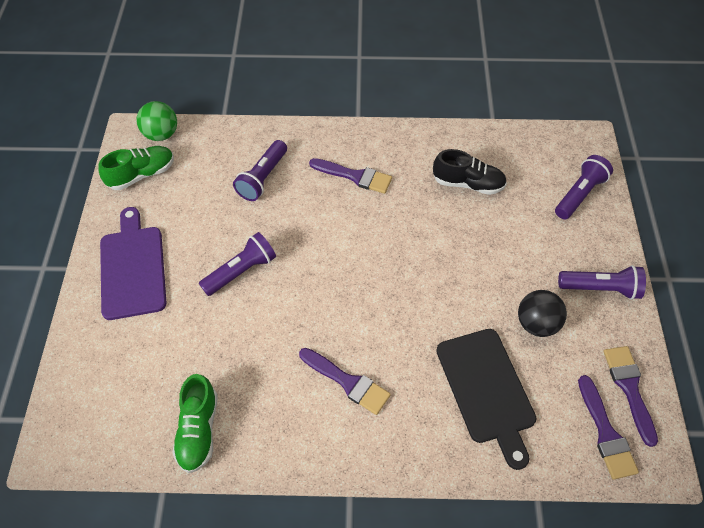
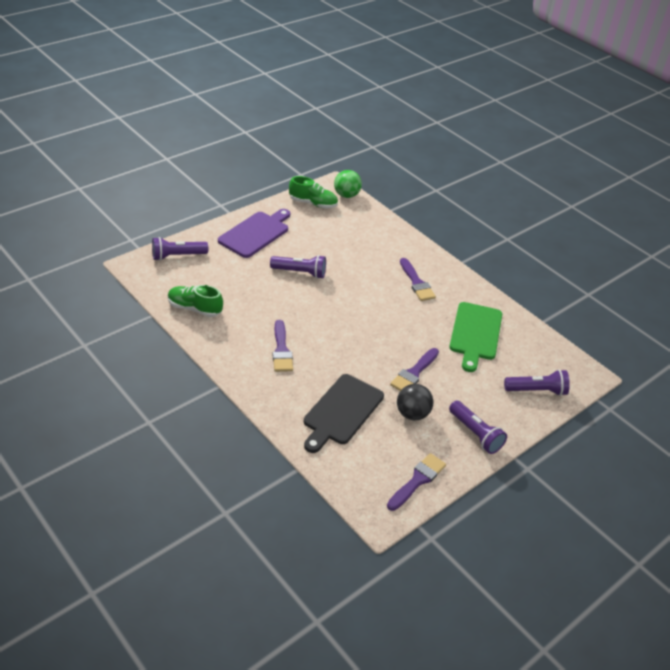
camera: 45 degrees right, 15 degrees down
(198, 430) = (195, 308): green shoe -> green shoe turned 60 degrees clockwise
(263, 178) = (368, 247): purple flashlight -> purple flashlight (177, 256)
(468, 183) = (475, 334): black shoe -> green cutting board
(605, 433) = (373, 481): purple brush -> purple brush (414, 373)

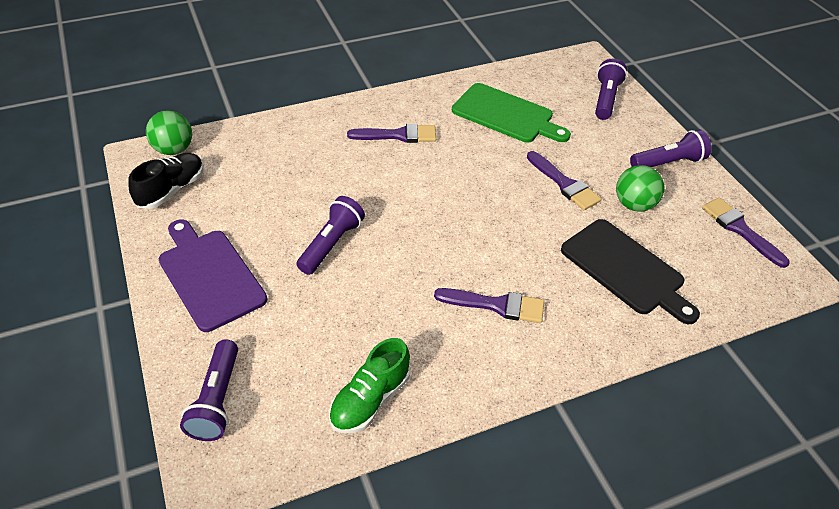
camera: 70 degrees left, 5 degrees up
(313, 203) = (172, 190): green shoe -> black shoe
(412, 414) = (634, 204): black ball -> green ball

